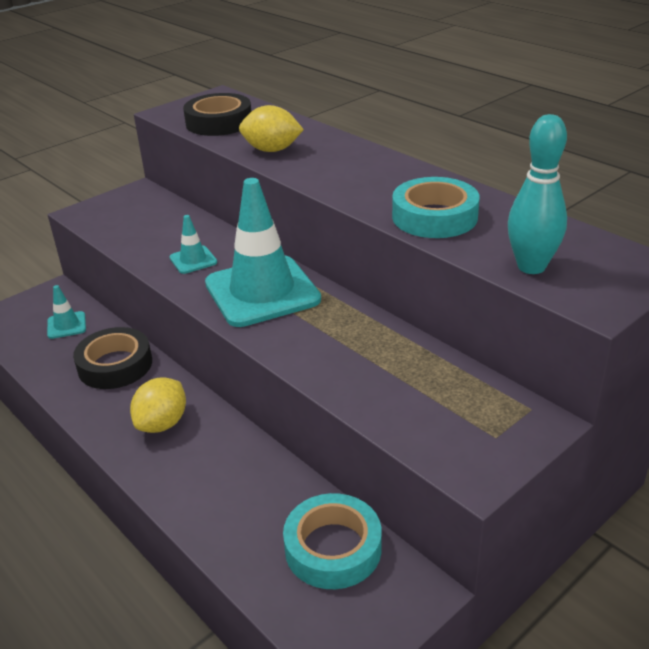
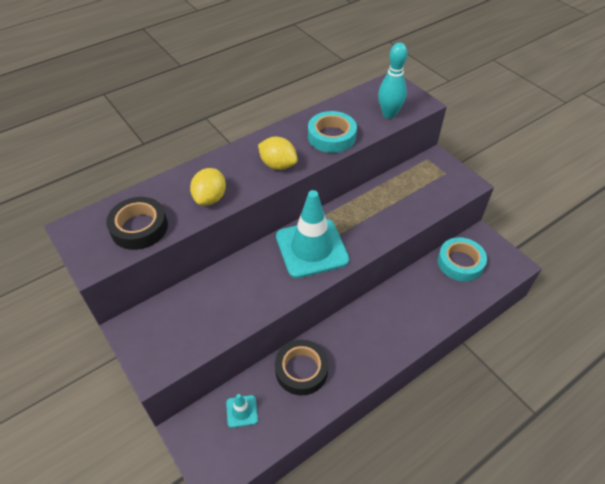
camera: 85 degrees left, 15 degrees up
(162, 423) = (366, 337): yellow lemon -> yellow lemon (278, 165)
(193, 260) = (261, 285): turquoise traffic cone -> none

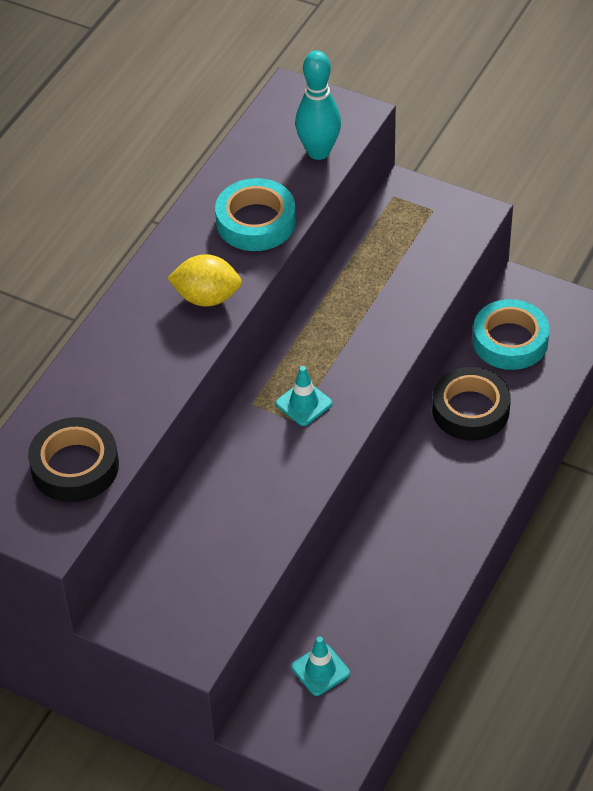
camera: 25 degrees left, 0 degrees up
(210, 198) = (144, 385): yellow lemon -> none
(301, 370) = (369, 584): black tape -> black tape (470, 410)
(311, 248) = (304, 403): turquoise traffic cone -> turquoise traffic cone, size x0.44

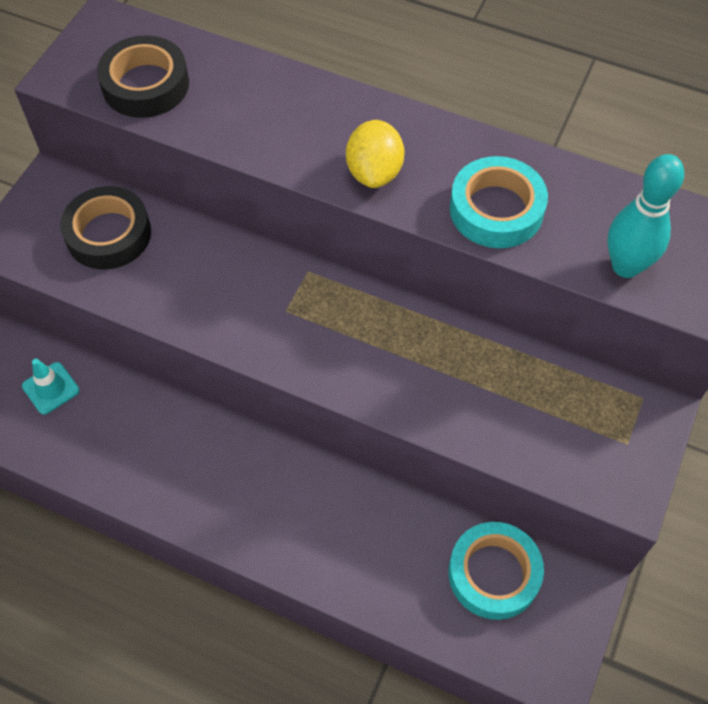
camera: 85 degrees right, 10 degrees up
(304, 403) = (308, 317): turquoise traffic cone -> none
(470, 410) = (383, 528): black tape -> black tape (108, 234)

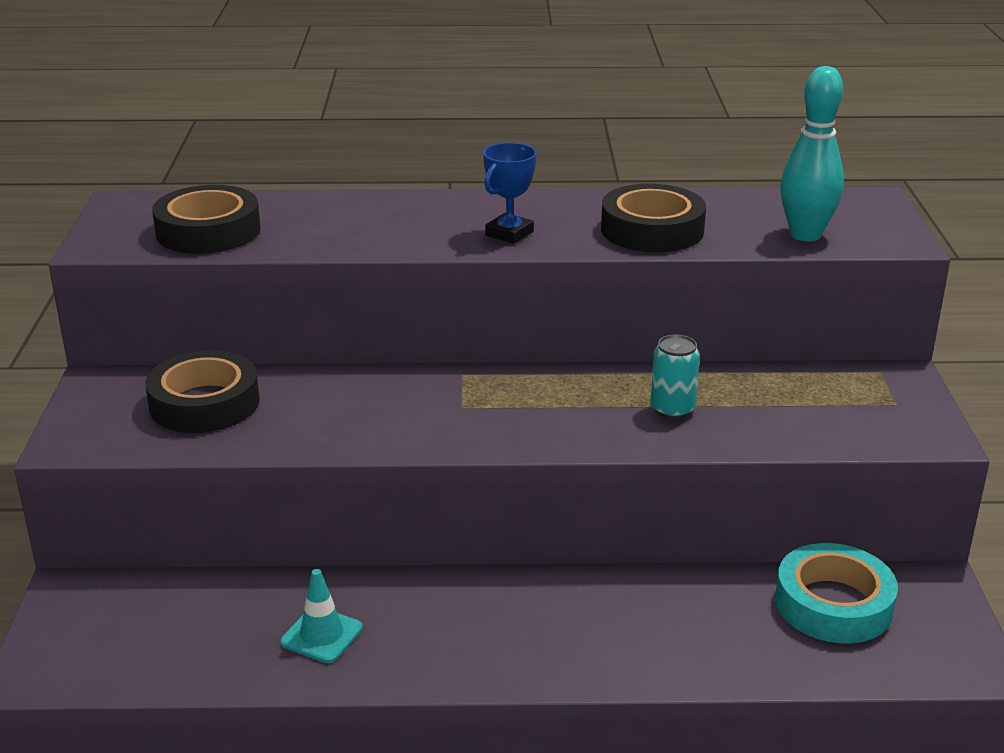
camera: 25 degrees left, 30 degrees down
(51, 388) = (176, 613): turquoise traffic cone -> turquoise traffic cone (322, 635)
(374, 172) = (509, 233): yellow lemon -> blue trophy
(441, 377) = (672, 409): none -> turquoise can
(496, 209) = (652, 230): turquoise tape -> black tape

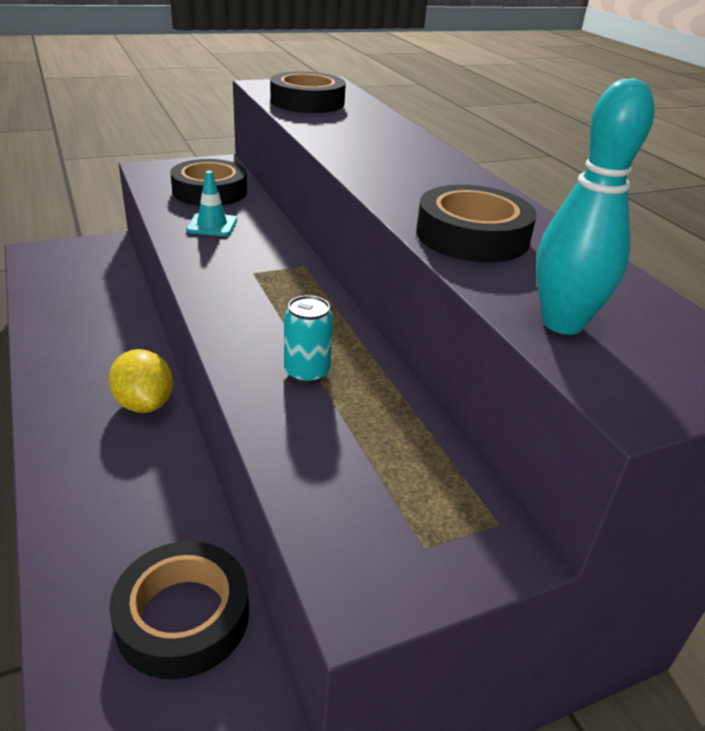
camera: 65 degrees right, 5 degrees up
(322, 635) = (79, 328): turquoise traffic cone -> turquoise traffic cone (212, 225)
(509, 233) = (396, 180): blue trophy -> none
(524, 595) = (144, 404): none -> yellow lemon
(833, 604) = (183, 616): turquoise tape -> black tape

